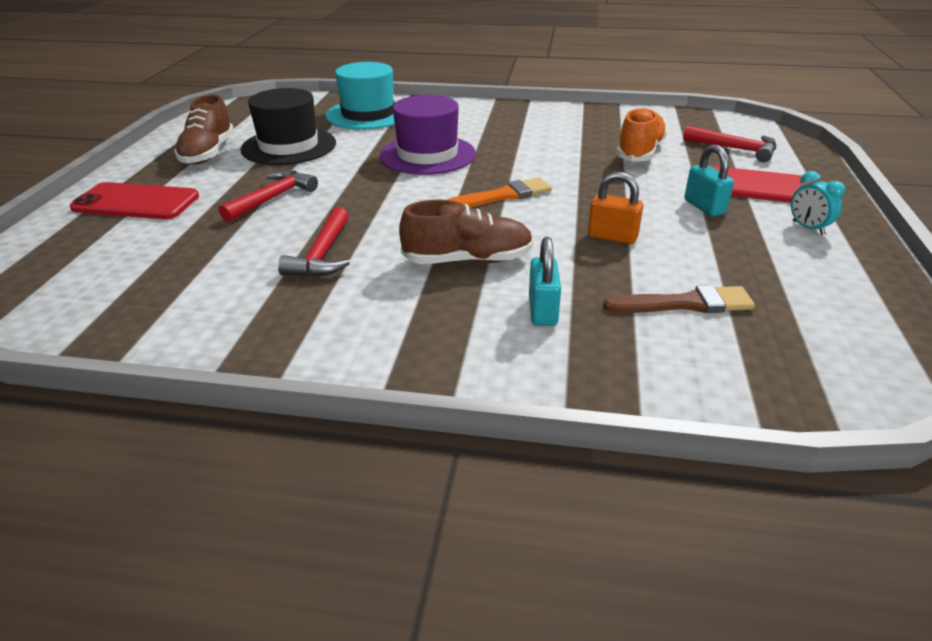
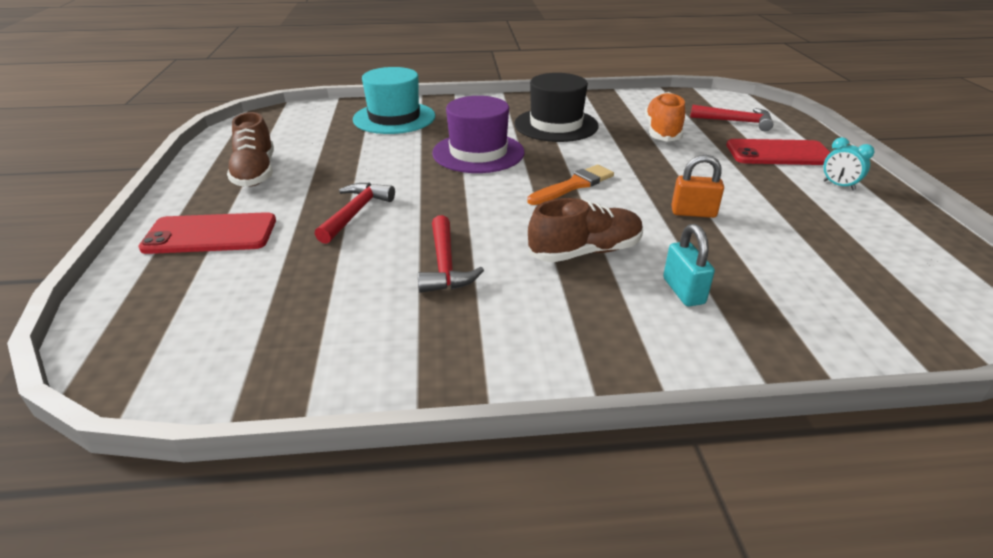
camera: 15 degrees left, 0 degrees up
(289, 146) = (336, 157): black hat -> black hat (556, 125)
(685, 304) = (793, 266): brown brush -> none
(704, 207) = (748, 176): turquoise padlock -> none

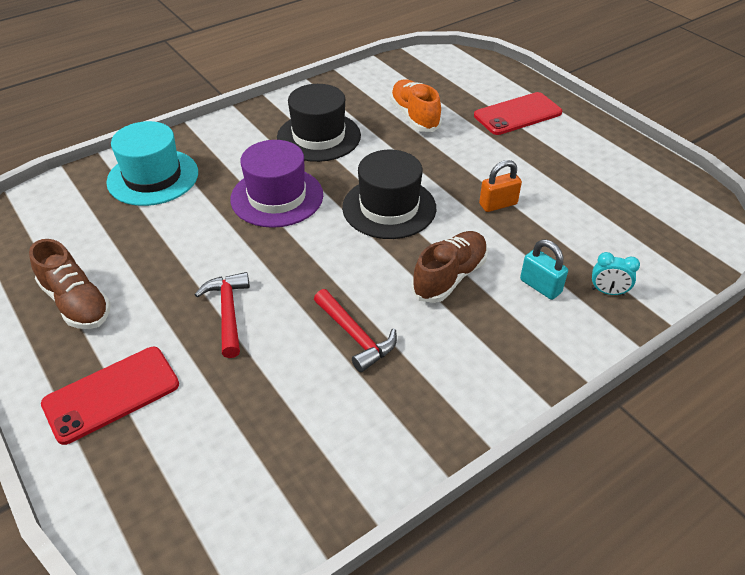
camera: 30 degrees left, 10 degrees up
(573, 185) = (389, 207): orange brush -> black hat
(736, 122) = (464, 85): red hammer -> none
(838, 185) = (577, 137): turquoise clock -> turquoise clock (608, 292)

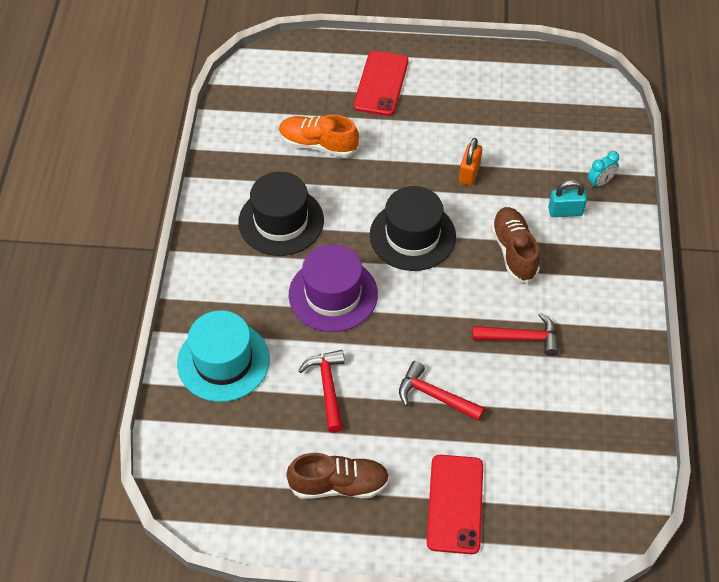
camera: 50 degrees left, 10 degrees up
(177, 243) = (328, 387): none -> red hammer

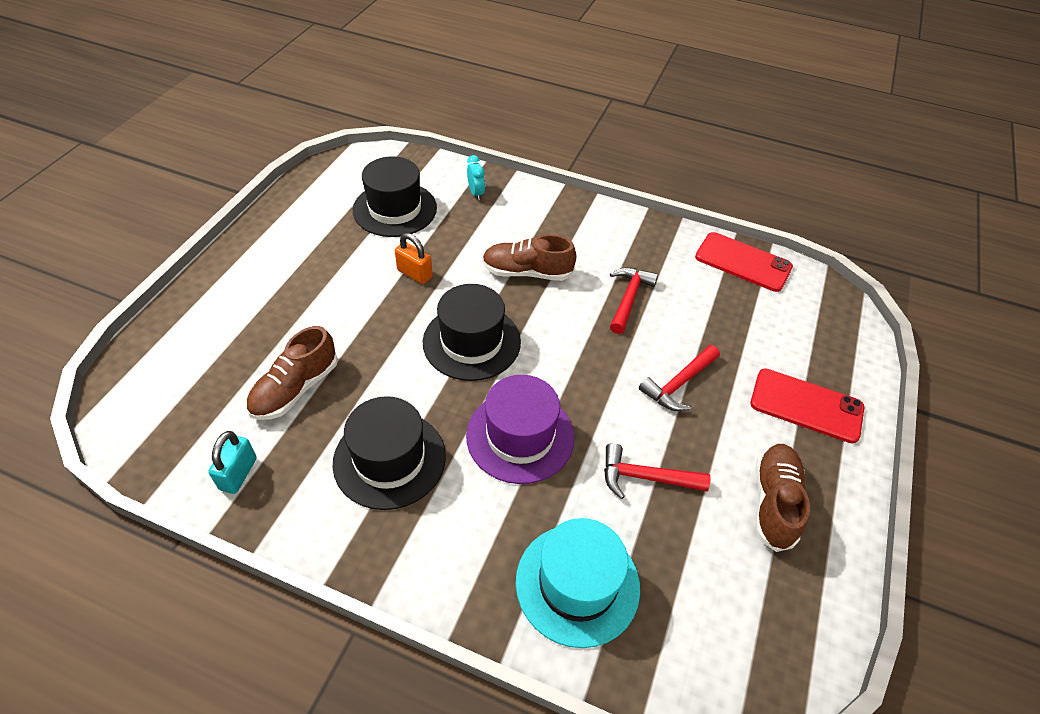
camera: 75 degrees left, 5 degrees down
(318, 145) = (295, 389): orange shoe -> brown shoe
(381, 83) = (245, 306): red phone -> red phone (743, 262)
(542, 131) = (395, 209): none -> black hat
(565, 211) = (497, 224): turquoise padlock -> turquoise padlock (238, 474)

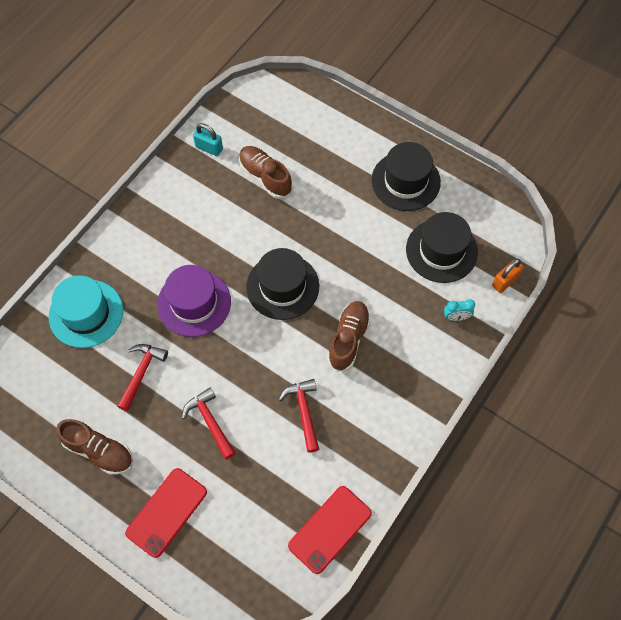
camera: 105 degrees right, 15 degrees up
(389, 459) = (197, 225): black hat -> black hat (405, 181)
(415, 274) = (360, 257): orange padlock -> orange padlock (505, 281)
(629, 298) = (304, 412): red hammer -> red hammer turned 135 degrees counterclockwise

